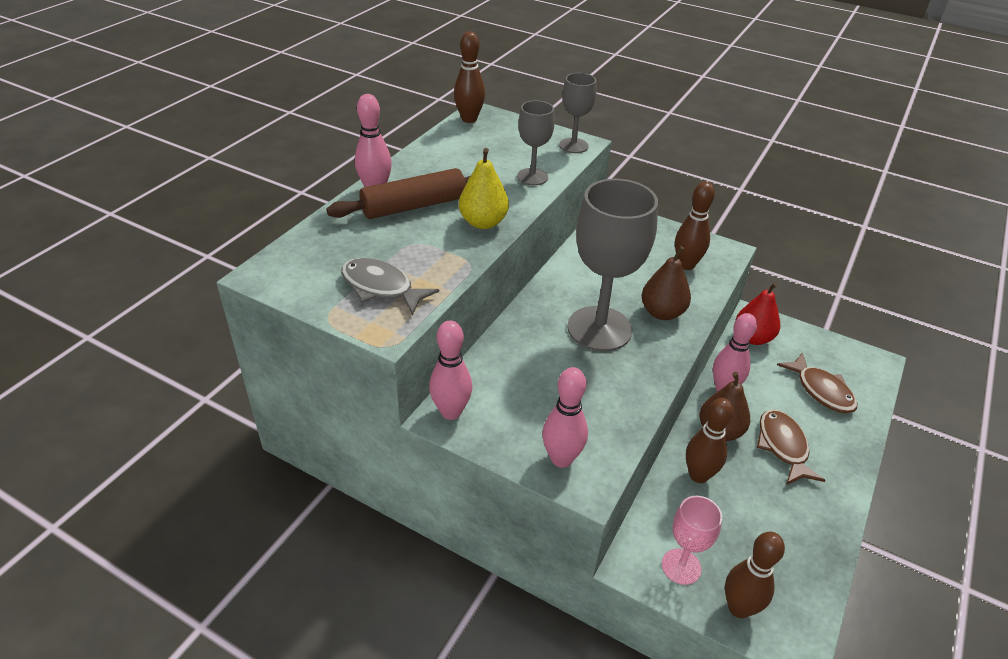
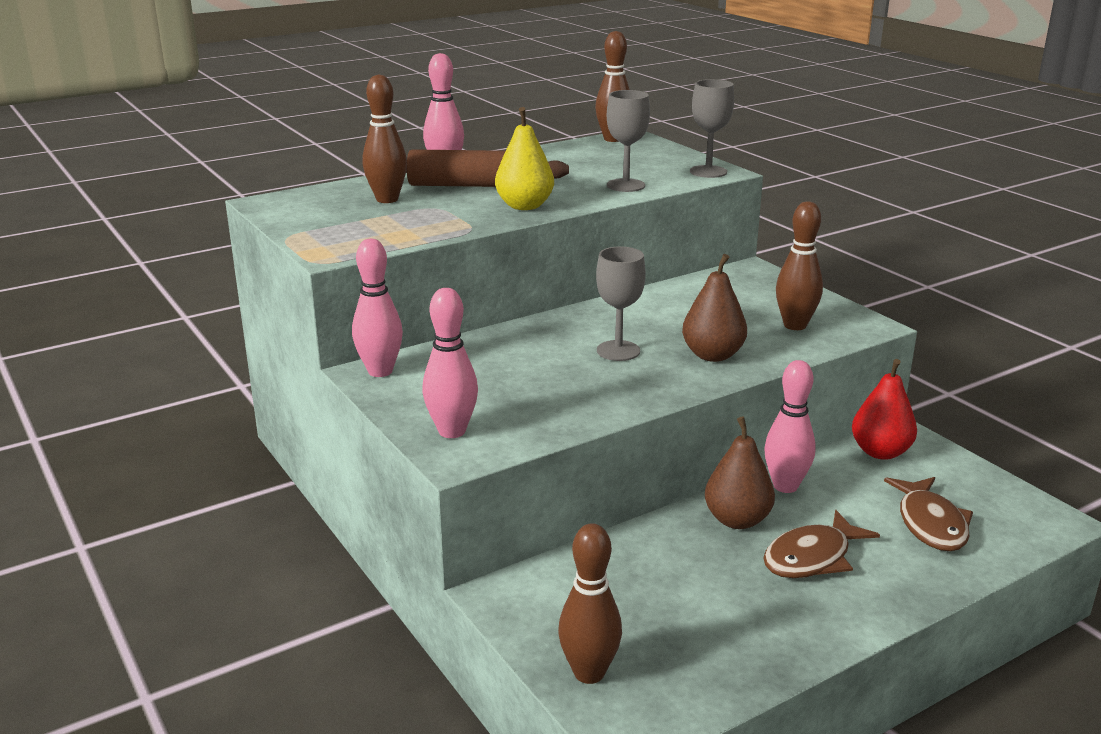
camera: 30 degrees right, 15 degrees down
(381, 288) = (362, 228): grey fish -> none
(599, 329) = (618, 351): grey goblet -> grey goblet, size x0.52
(681, 566) = (556, 615): pink goblet -> none
(698, 475) = (665, 548): brown bowling pin -> brown bowling pin (387, 199)
(783, 446) = (812, 557): brown fish -> brown fish turned 150 degrees counterclockwise

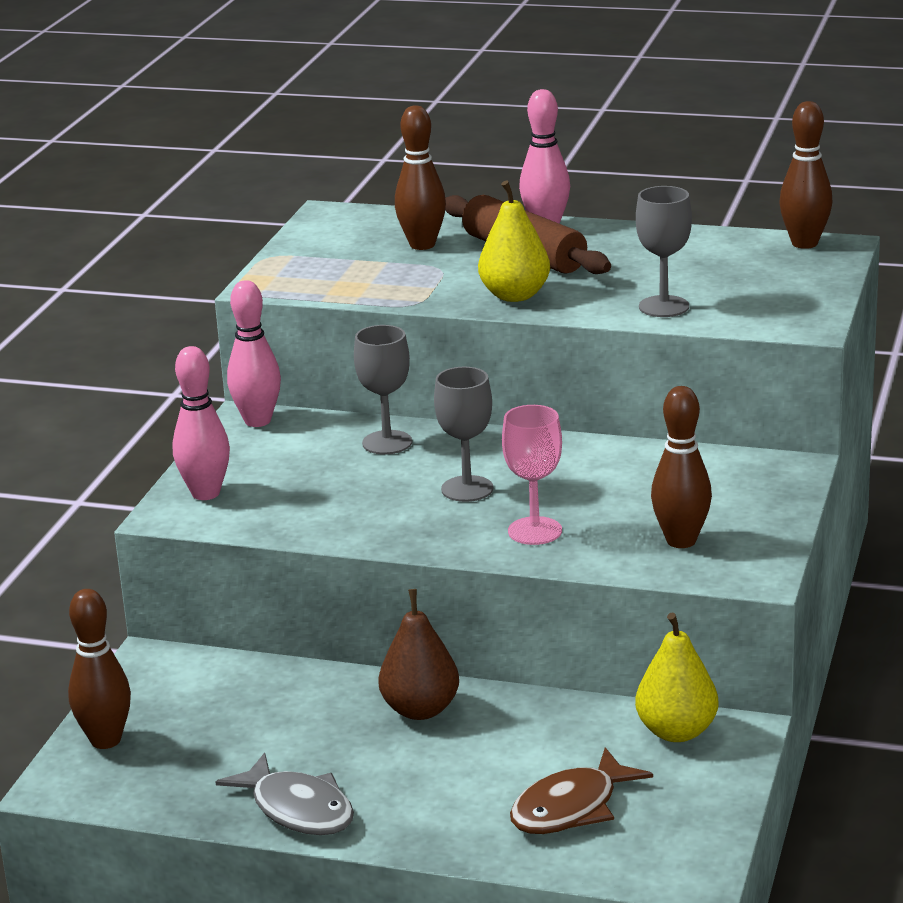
camera: 50 degrees right, 0 degrees up
(708, 172) = (791, 321): grey goblet -> grey goblet (387, 443)
(712, 355) = (535, 531): brown pear -> pink goblet
(785, 486) = (521, 708): pink bowling pin -> none
(809, 628) = (298, 809): none -> grey fish
(812, 557) = (413, 769): brown fish -> none
(880, 452) = (676, 731): red pear -> yellow pear

